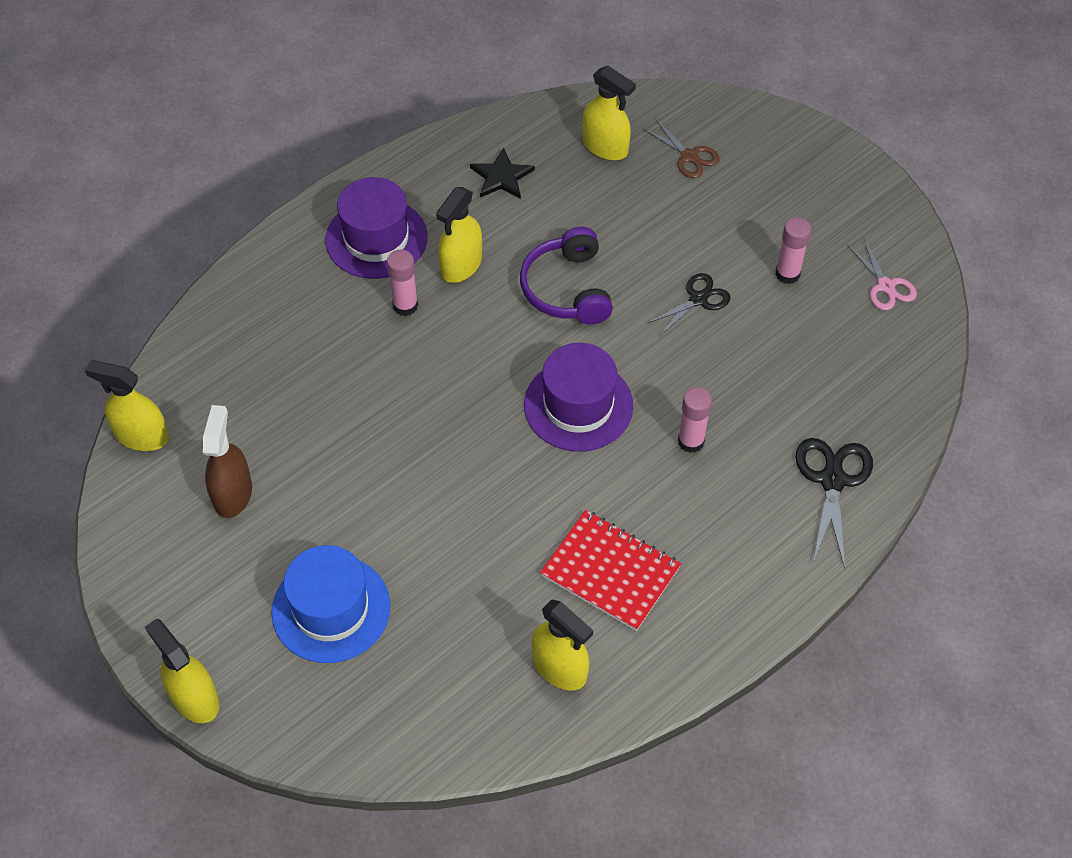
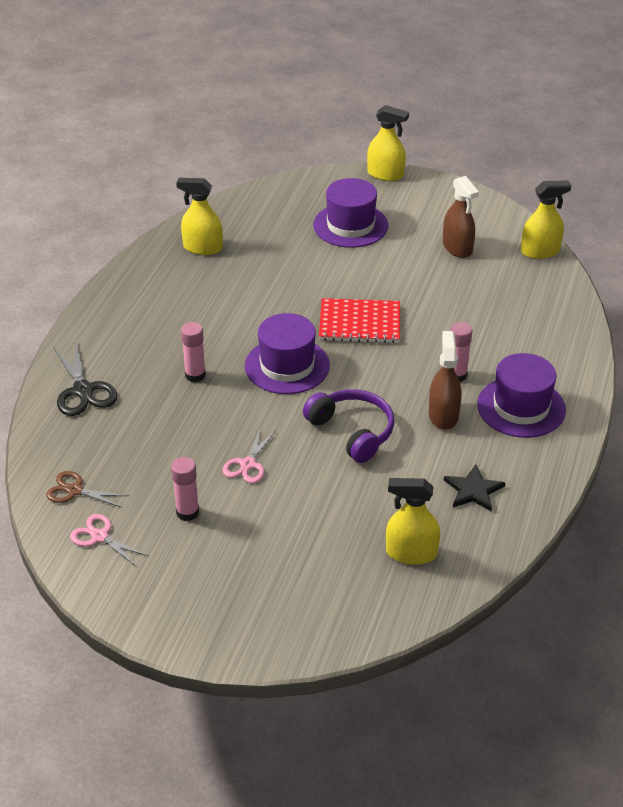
camera: 150 degrees right, 15 degrees down
(331, 609) = (350, 225): blue hat -> purple hat
(461, 265) = (443, 415): yellow spray bottle -> brown spray bottle
(610, 571) = (203, 295): red notebook -> red notebook (359, 323)
(689, 156) = (332, 577): brown scissors -> brown scissors (74, 490)
(698, 299) = (248, 464): black scissors -> pink scissors

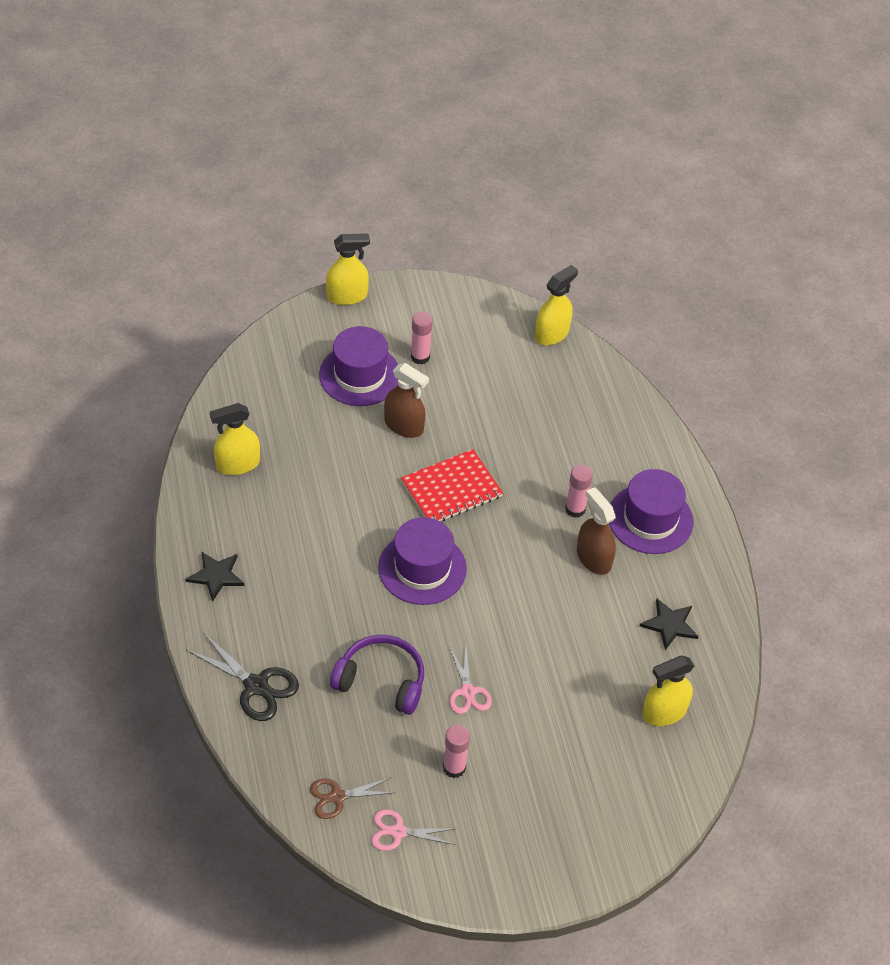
camera: 35 degrees left, 10 degrees up
(120, 310) = (216, 575): none -> black star
(195, 375) = (347, 618): pink glue stick -> pink glue stick (420, 357)
(352, 431) = (531, 612): purple headphones -> purple headphones (381, 680)
(457, 248) = (476, 361): brown spray bottle -> brown spray bottle (404, 426)

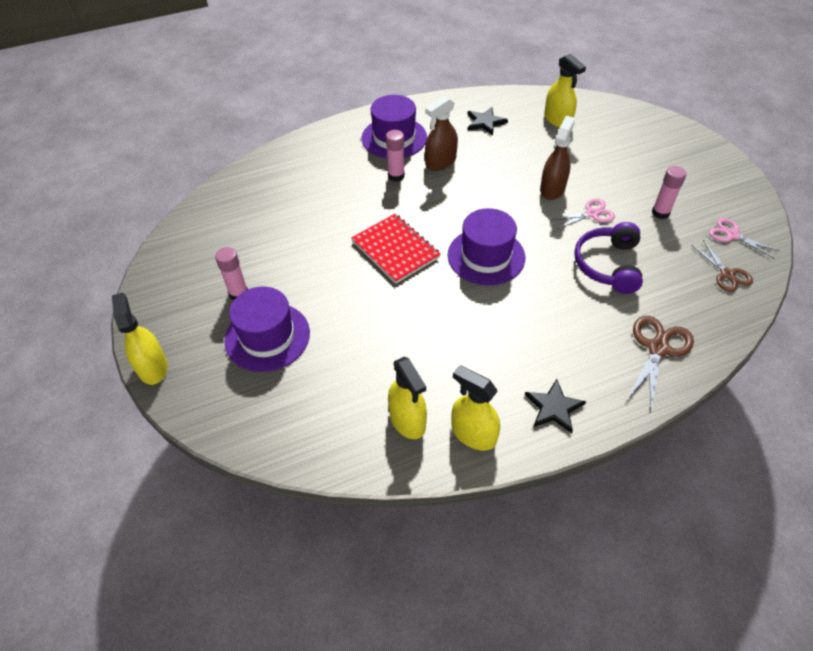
camera: 95 degrees left, 0 degrees up
(256, 686) = (657, 348): black scissors -> brown scissors
(398, 832) = (732, 235): pink scissors -> pink scissors turned 135 degrees clockwise
(404, 426) = (328, 292): brown spray bottle -> brown spray bottle (552, 189)
(551, 334) = (203, 208): yellow spray bottle -> yellow spray bottle (473, 434)

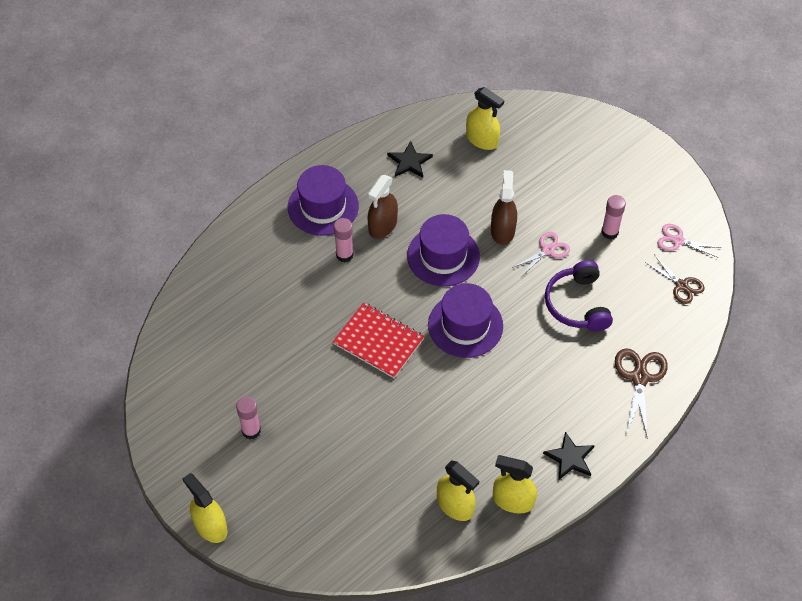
camera: 20 degrees left, 5 degrees up
(267, 337) = (300, 466): purple hat -> purple hat (443, 256)

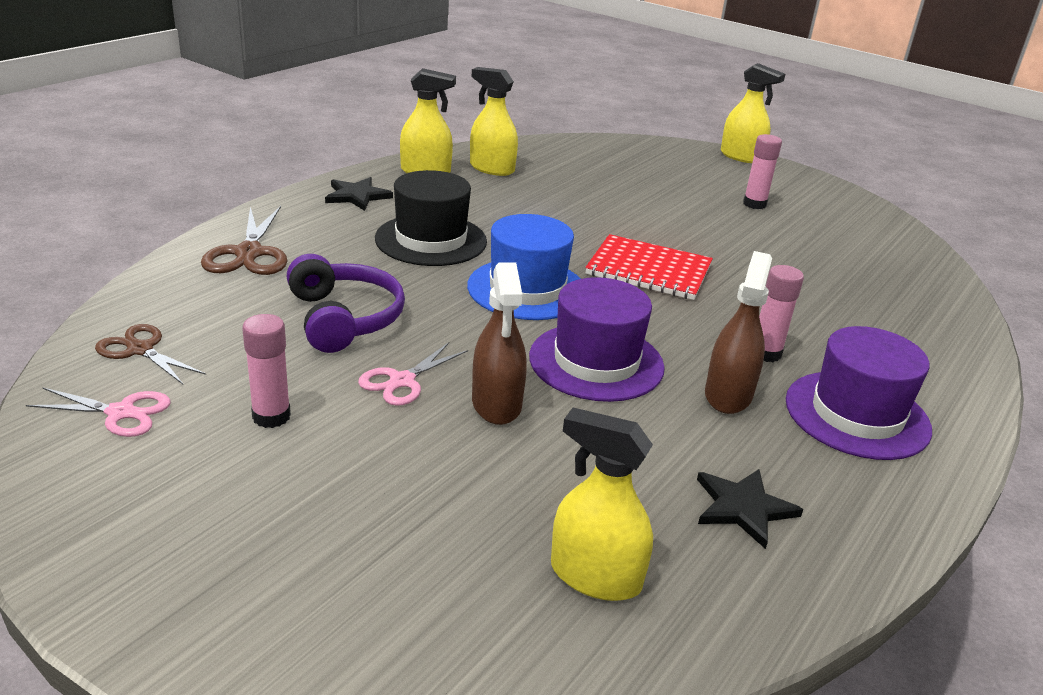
camera: 165 degrees right, 25 degrees down
(465, 325) = (527, 289): purple hat -> blue hat
(519, 388) = (431, 240): none -> black hat

